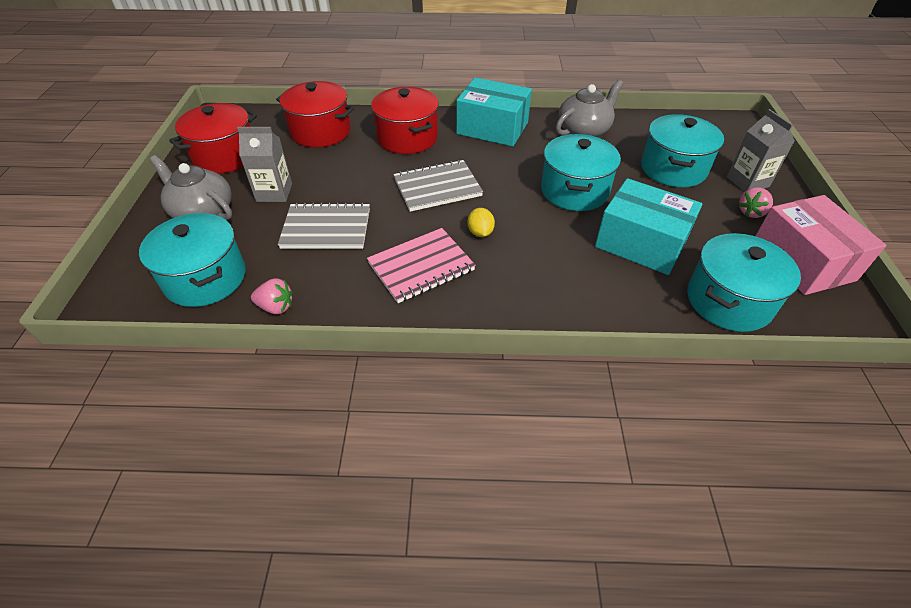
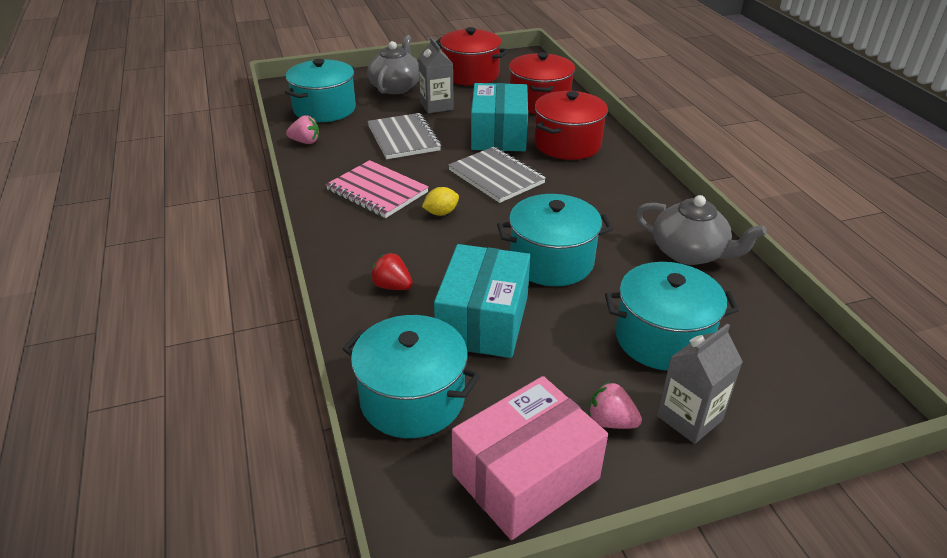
camera: 70 degrees right, 10 degrees down
(276, 307) = (305, 142): pink strawberry -> pink strawberry turned 75 degrees counterclockwise
(492, 128) = (632, 188): turquoise box -> turquoise box (499, 135)
(583, 285) = (392, 286): none -> red strawberry

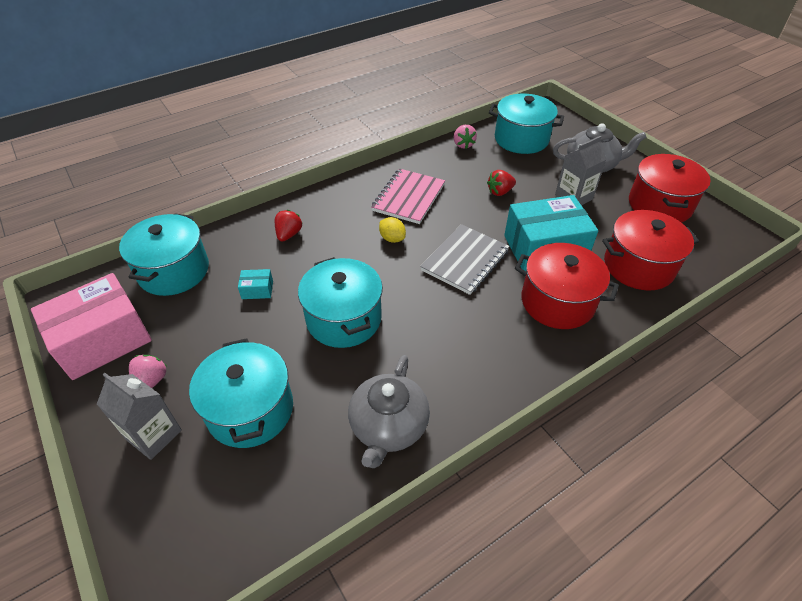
camera: 75 degrees right, 10 degrees up
(404, 138) = (500, 192): grey notebook -> red strawberry
(483, 320) = (257, 290): turquoise box -> turquoise box, size x0.40
(526, 476) = (103, 340): pink box -> pink box turned 75 degrees counterclockwise

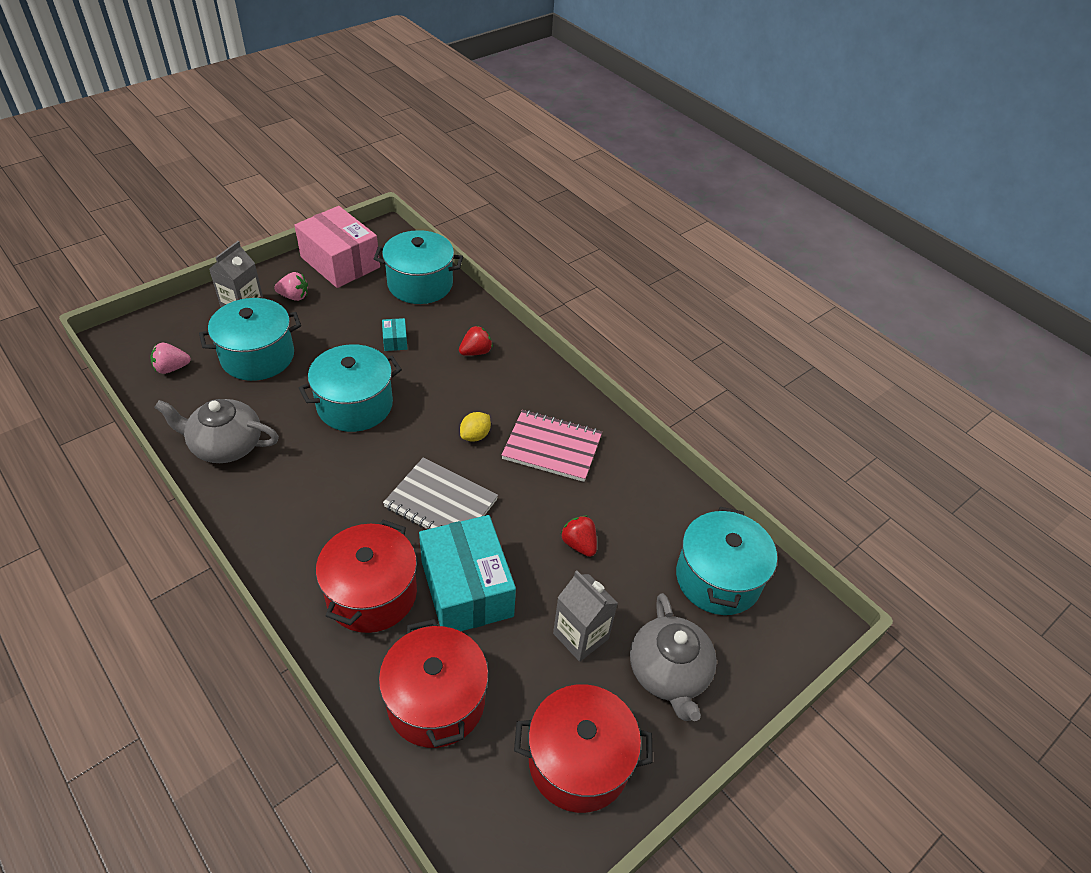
camera: 80 degrees right, 0 degrees up
(289, 234) = (476, 352): red strawberry -> red strawberry turned 45 degrees counterclockwise
(463, 144) = (683, 504): pink strawberry -> pink strawberry (172, 368)

